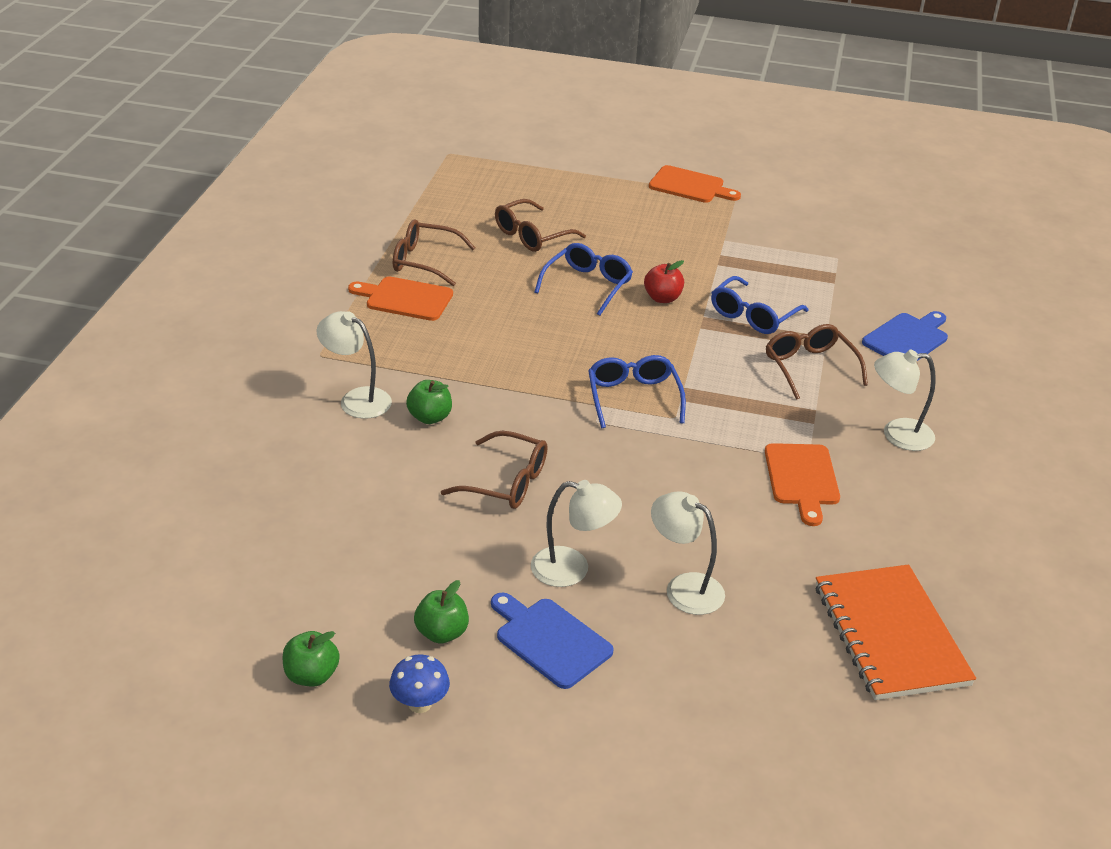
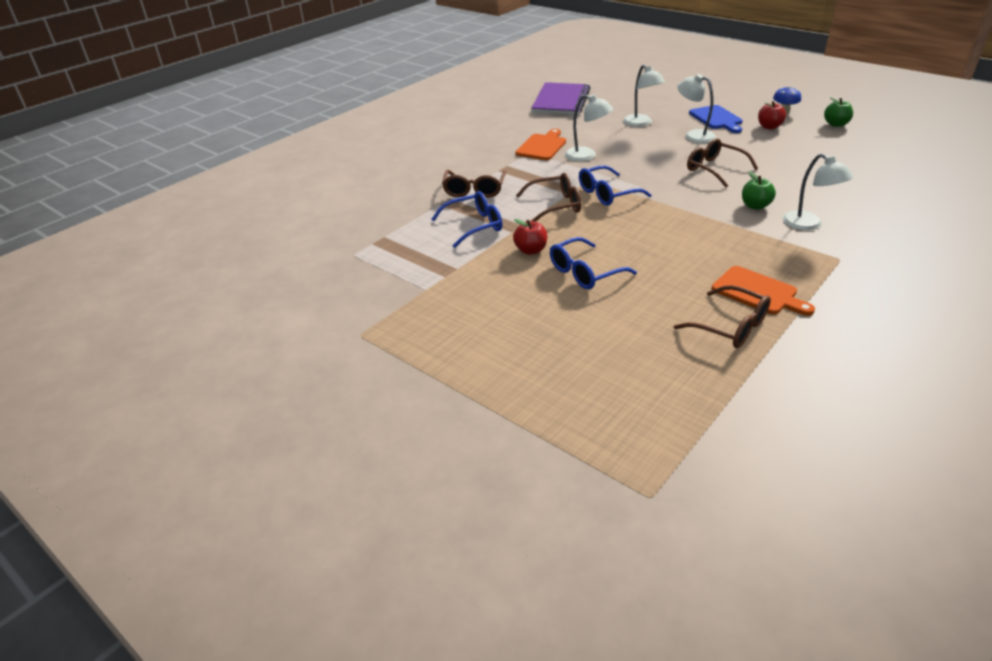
camera: 150 degrees left, 0 degrees up
(442, 633) = (769, 127): green apple -> red apple
(532, 235) = (605, 333): brown glasses -> brown glasses (555, 205)
(633, 398) = (607, 194): blue glasses -> blue glasses turned 45 degrees clockwise
(690, 186) = (390, 359): orange cutting board -> none
(890, 634) = (561, 101): orange notebook -> purple notebook
(897, 434) = (466, 154): white lamp -> white lamp (586, 156)
(907, 338) = (388, 194): blue cutting board -> none

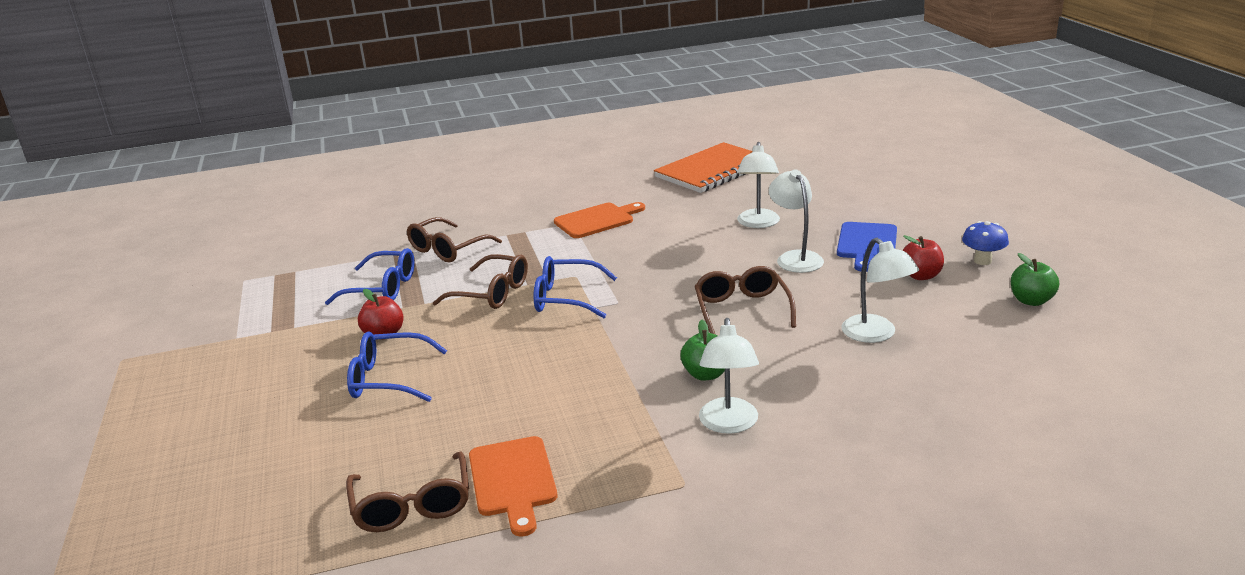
camera: 35 degrees right, 10 degrees down
(561, 101) = (712, 171): purple notebook -> orange notebook
(586, 156) = (624, 246): white lamp -> white lamp (876, 334)

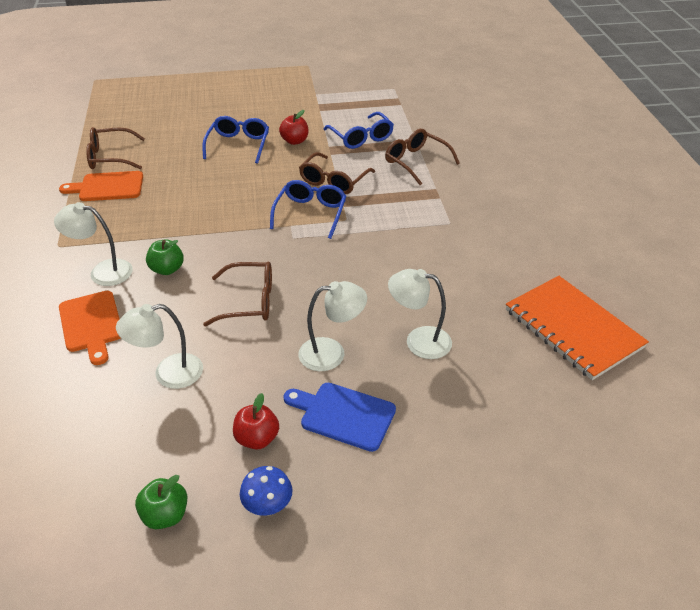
camera: 95 degrees right, 15 degrees up
(382, 288) = (361, 137): blue glasses -> blue glasses turned 45 degrees counterclockwise
(597, 220) = (453, 237): orange cutting board -> orange cutting board (91, 324)

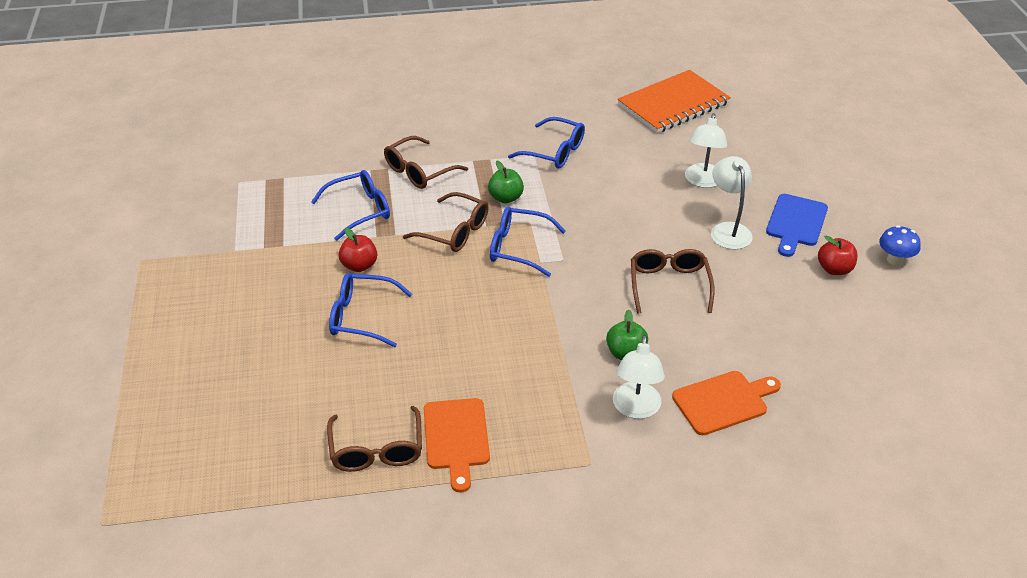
camera: 90 degrees left, 0 degrees up
(165, 515) = (923, 314): green apple -> green apple (506, 198)
(168, 374) = (778, 332): white lamp -> none
(458, 235) = (554, 151): none -> blue glasses

